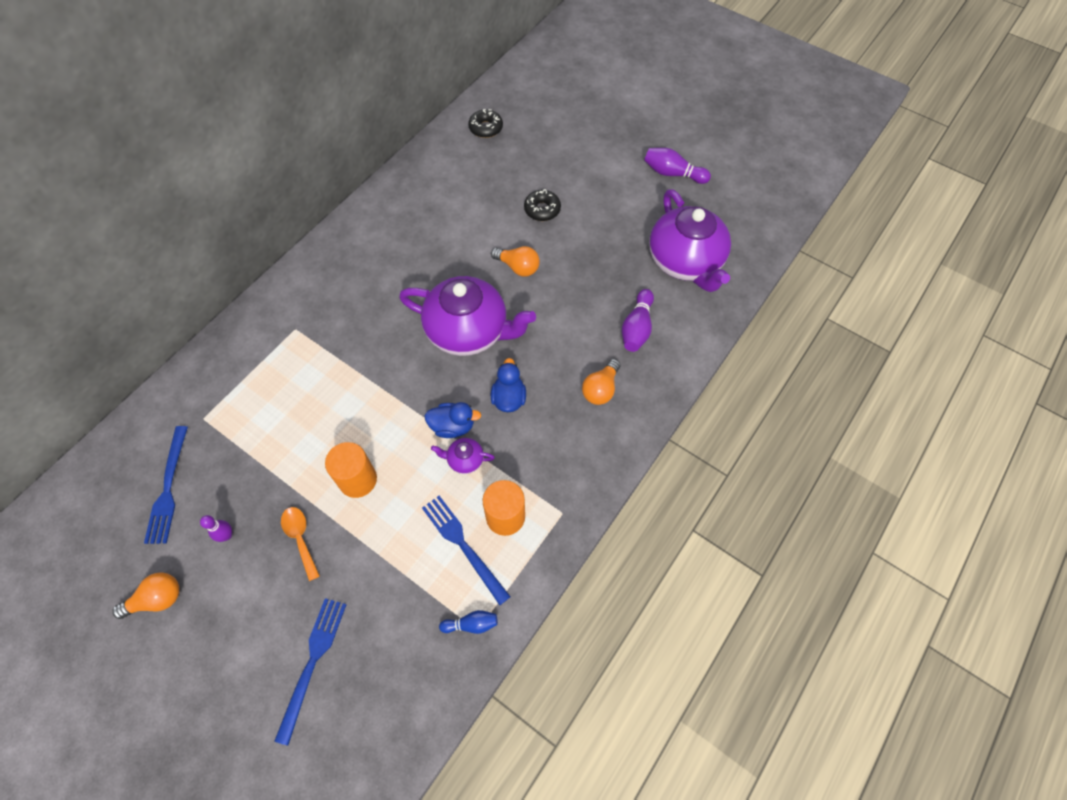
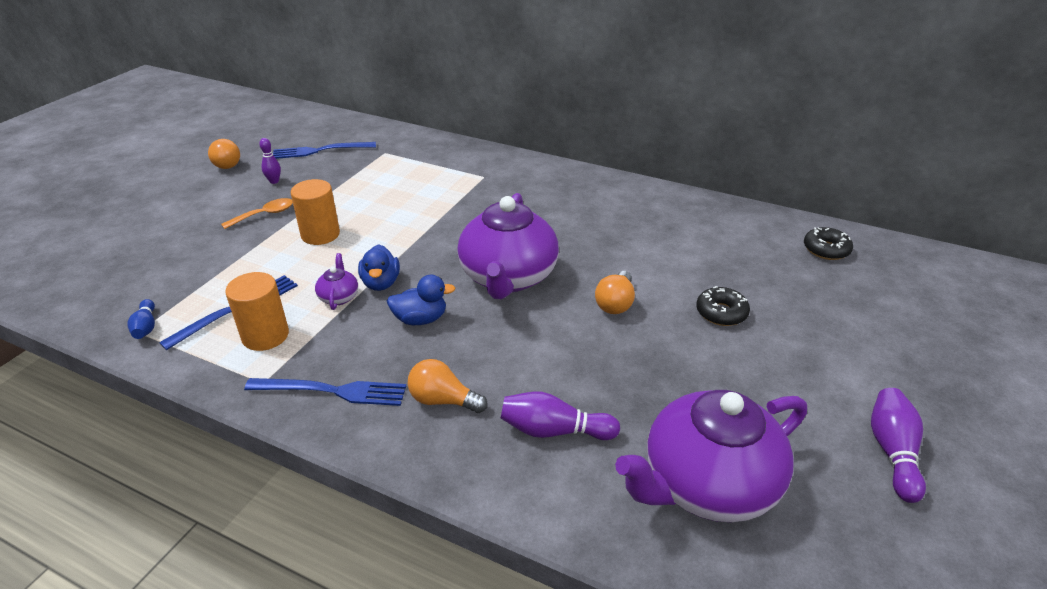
camera: 80 degrees right, 25 degrees down
(312, 662) = (145, 240): blue fork -> blue fork (332, 391)

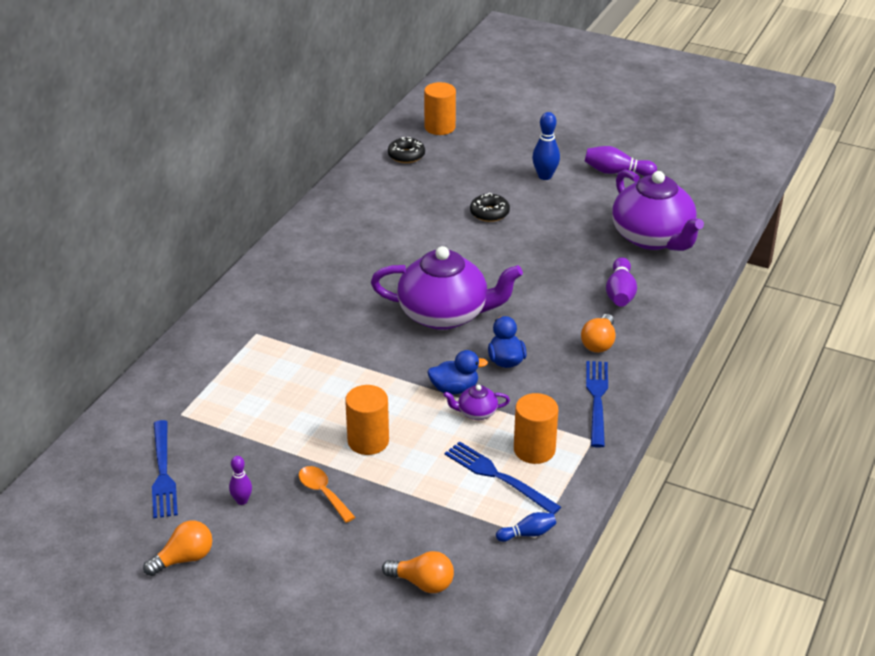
camera: 90 degrees left, 0 degrees up
(615, 303) = (480, 260): orange light bulb -> orange light bulb (422, 583)
(837, 367) = (545, 176): none -> blue bowling pin
(911, 274) = (440, 127): none -> orange cylinder

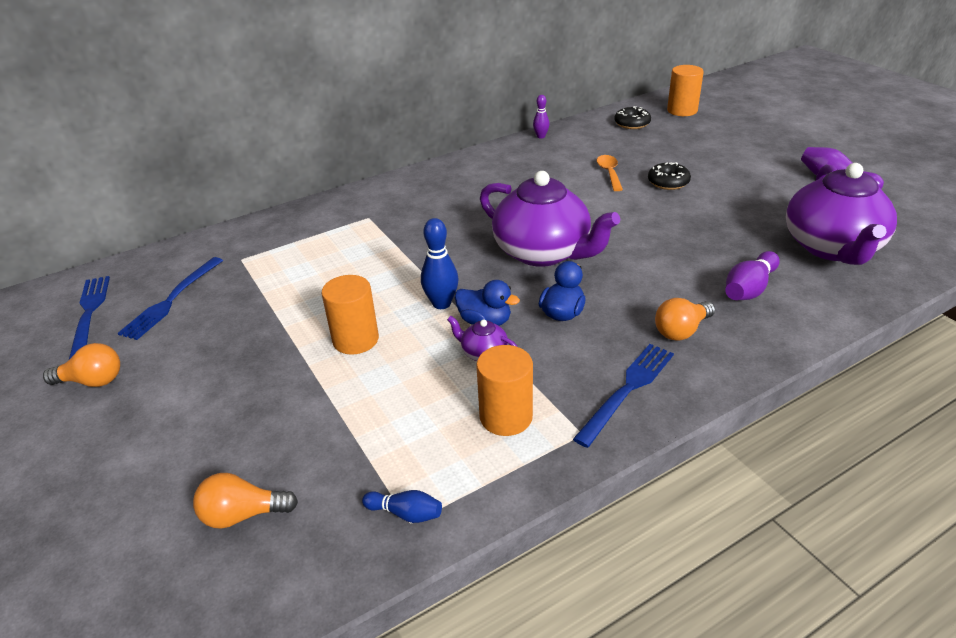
camera: 35 degrees right, 0 degrees up
(242, 500) = (195, 349): purple bowling pin -> purple bowling pin (541, 136)
(323, 493) = (264, 372): orange spoon -> orange spoon (609, 173)
(422, 583) = (243, 515): orange light bulb -> orange light bulb turned 120 degrees clockwise
(498, 476) = (439, 430): blue fork -> blue fork (89, 313)
(545, 176) = (752, 166): blue bowling pin -> blue bowling pin (441, 303)

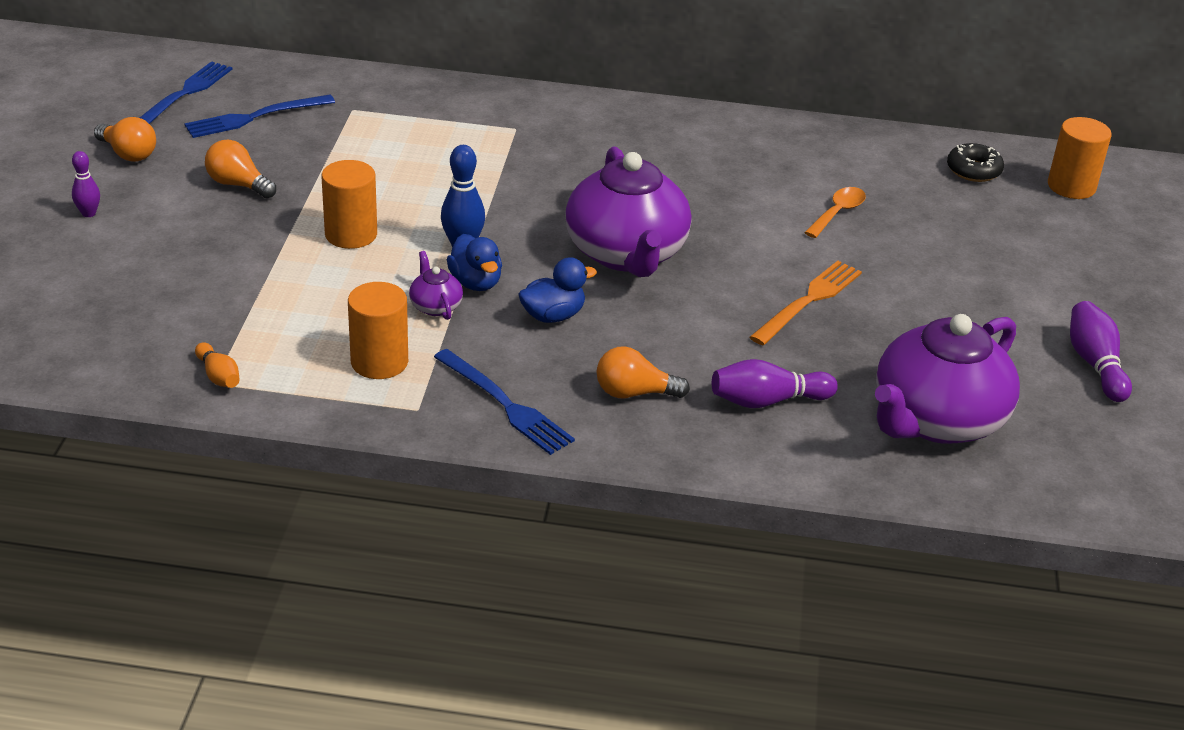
camera: 35 degrees right, 0 degrees up
(243, 515) = (118, 309): orange light bulb -> orange light bulb (238, 185)
(405, 513) = (218, 376): blue bowling pin -> orange bowling pin
(541, 136) = (834, 131): purple bowling pin -> purple bowling pin (88, 213)
(627, 390) = (505, 405): blue fork -> blue fork turned 60 degrees clockwise
(668, 182) = (886, 258): black donut -> none
(673, 223) = (808, 301): none -> orange fork

